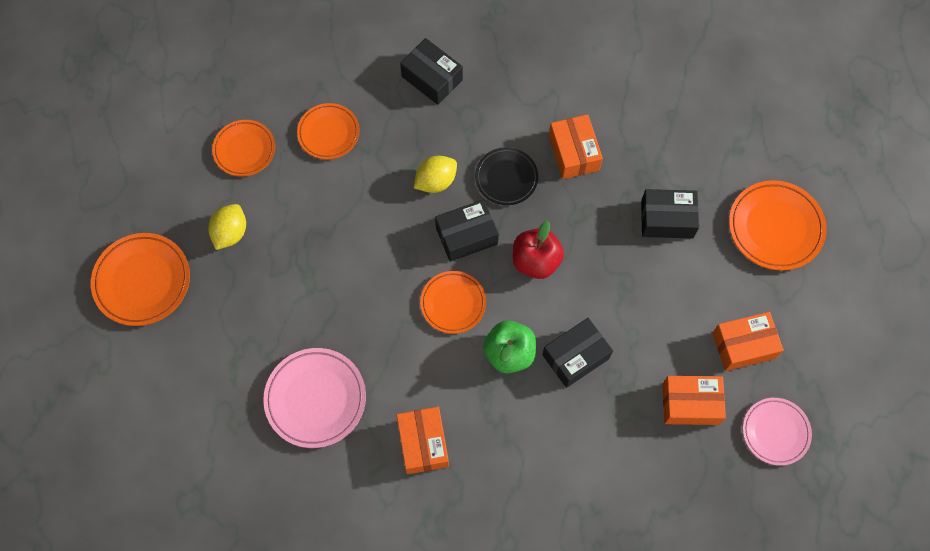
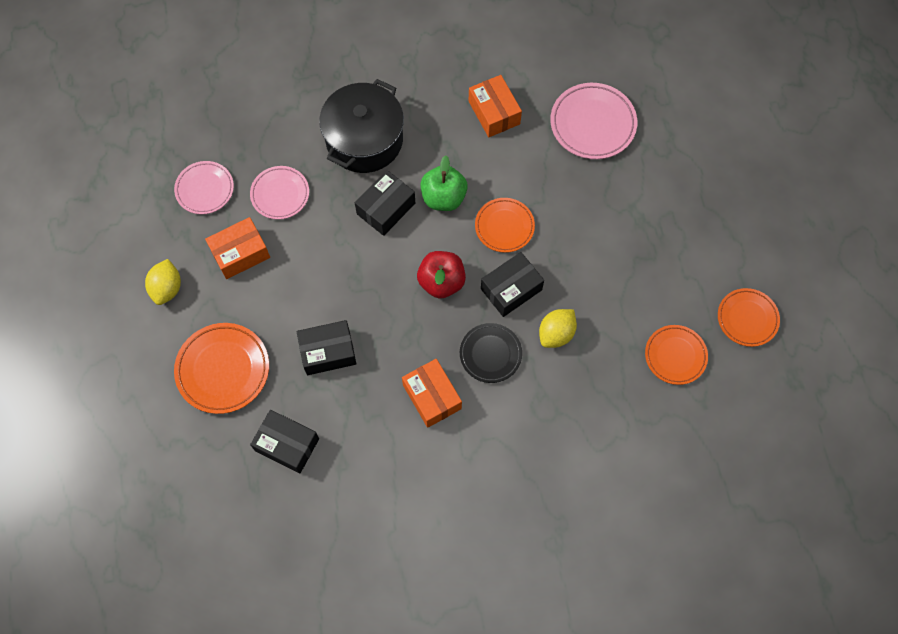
camera: 165 degrees right, 0 degrees up
(142, 281) = (779, 179): orange plate -> none
(230, 233) = (723, 239): yellow lemon -> yellow lemon (167, 288)
(432, 78) = (596, 441): black box -> black box (287, 444)
(582, 447) = (364, 140): none -> black pot
(690, 404) = (280, 194): orange box -> pink plate

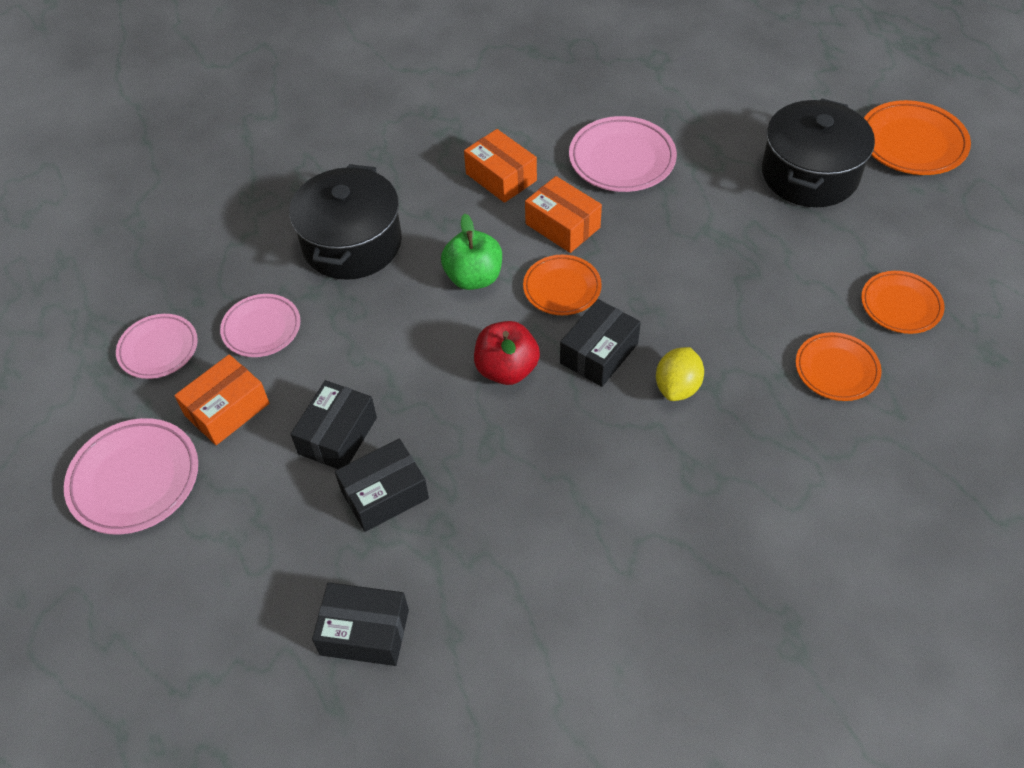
camera: 15 degrees left, 15 degrees down
(167, 288) = (135, 479): yellow lemon -> pink plate
(223, 370) = (242, 560): orange plate -> orange plate (912, 143)
(386, 208) = (405, 308): black box -> black box (338, 435)
(432, 397) = (547, 508): orange box -> orange box (563, 225)
(490, 354) = (604, 434): black plate -> none
(733, 182) = (809, 174): none -> black pot

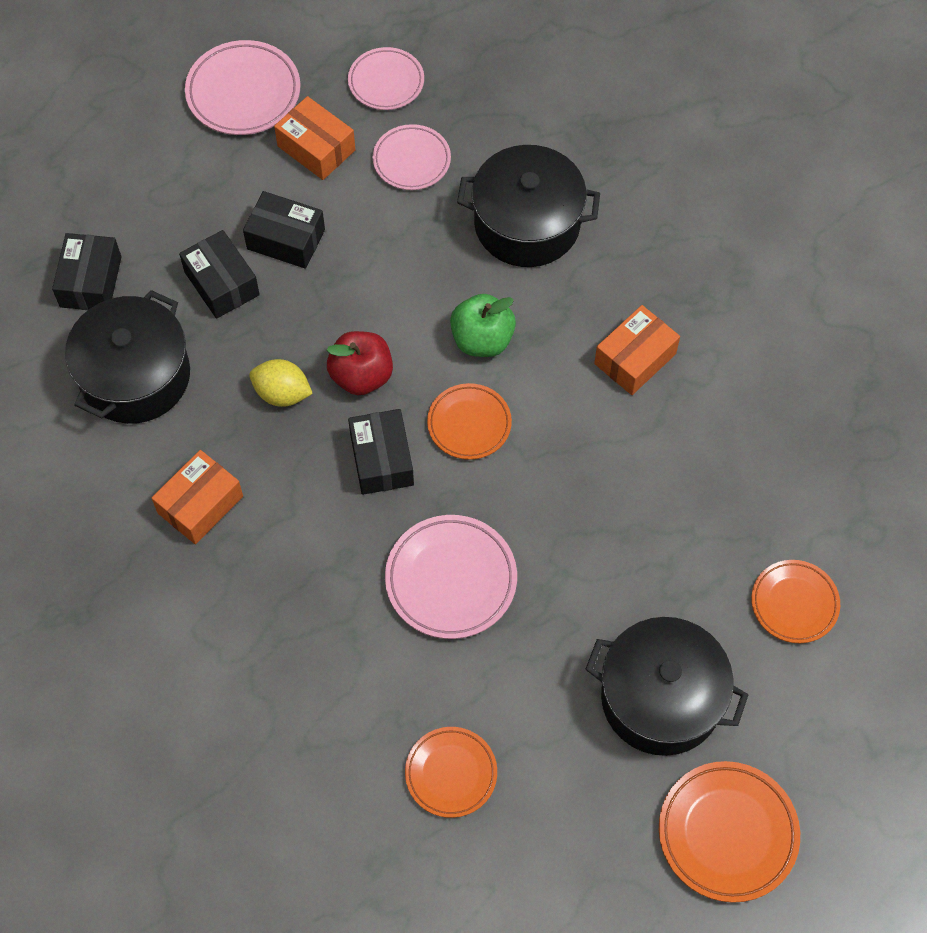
camera: 85 degrees right, 10 degrees up
(495, 577) = (135, 376): none -> black pot
(563, 225) = (561, 423): orange box -> orange box (200, 505)
(599, 353) = (382, 459): black box -> black box turned 45 degrees clockwise
(622, 159) = (673, 485): pink plate -> pink plate (451, 580)
(677, 387) = (338, 533): yellow lemon -> yellow lemon (282, 393)
(836, 370) = (360, 692): orange plate -> orange plate (794, 603)

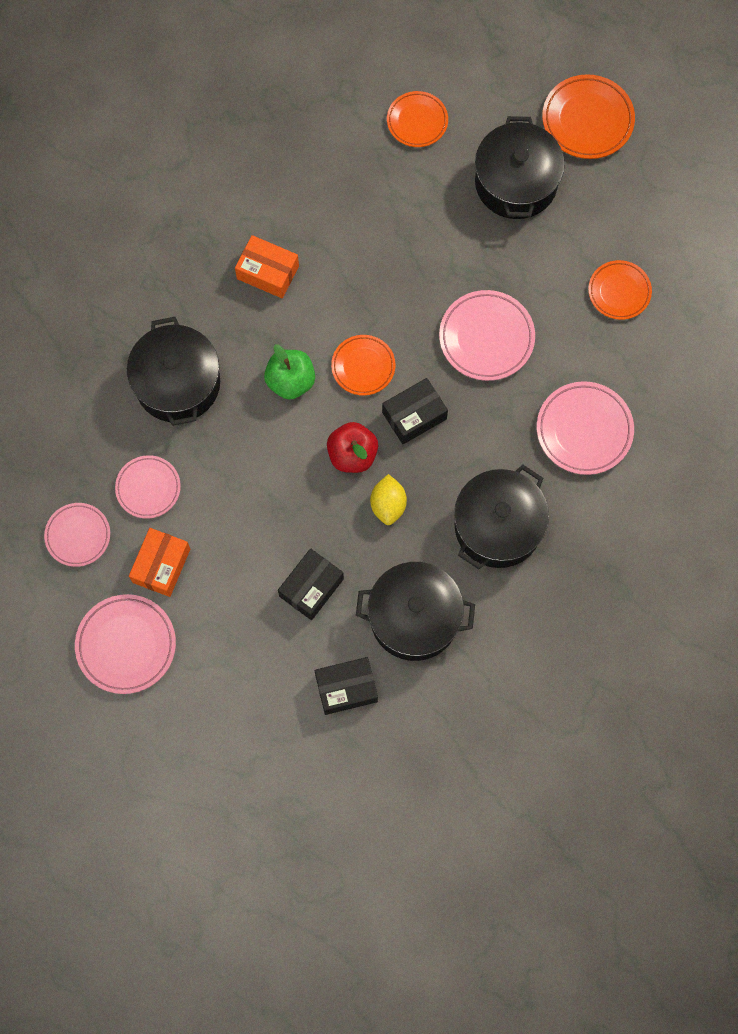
camera: 110 degrees left, 10 degrees up
(200, 505) = (498, 526): orange box -> black pot
(277, 652) = (584, 430): none -> pink plate
(286, 239) = (255, 555): black box -> none

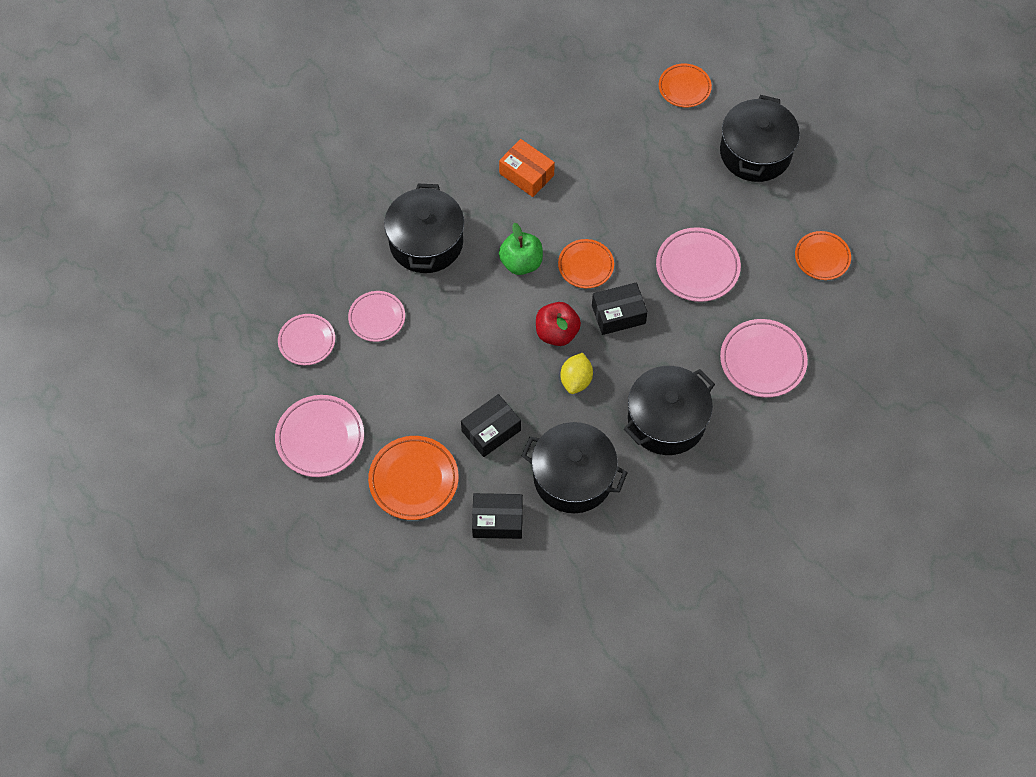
camera: 15 degrees right, 10 degrees down
(161, 565) = (369, 382): orange box -> none
(587, 120) = (829, 118): orange plate -> orange plate (413, 480)

